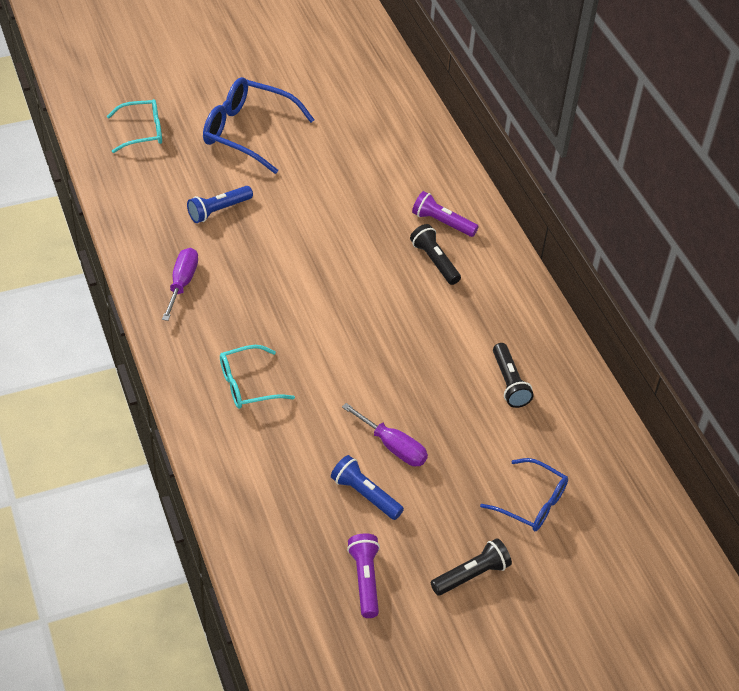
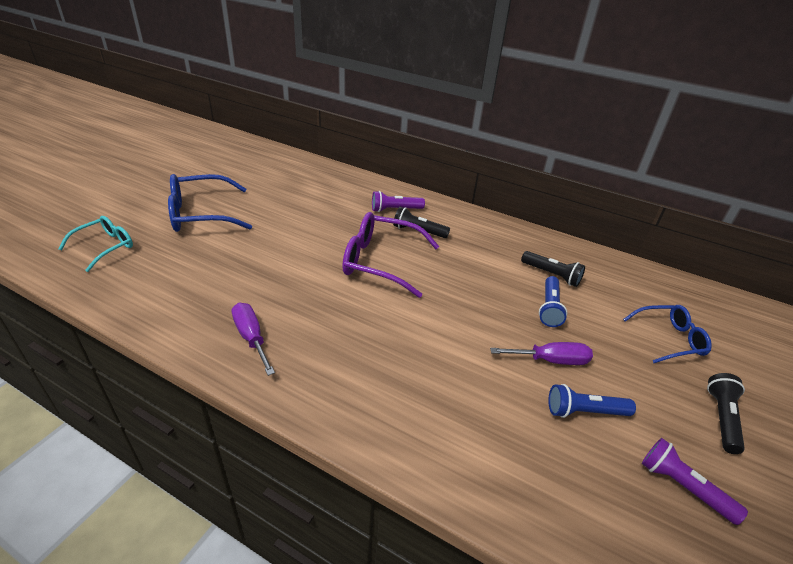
camera: 40 degrees left, 10 degrees down
(219, 210) = (229, 270): blue flashlight -> blue flashlight (549, 308)
(247, 385) = (396, 385): turquoise glasses -> none
(357, 274) = (380, 261): none -> purple glasses

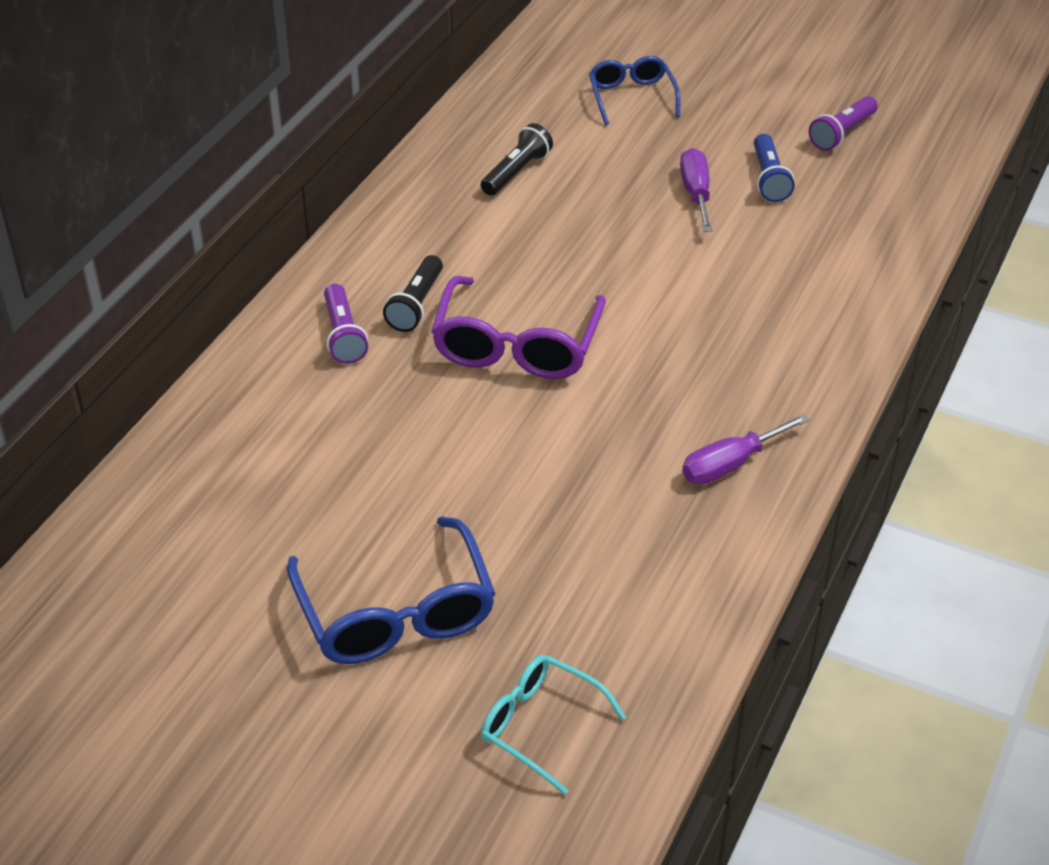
camera: 90 degrees left, 5 degrees up
(549, 308) = (594, 183): blue flashlight -> none
(721, 418) = (748, 90): black flashlight -> none

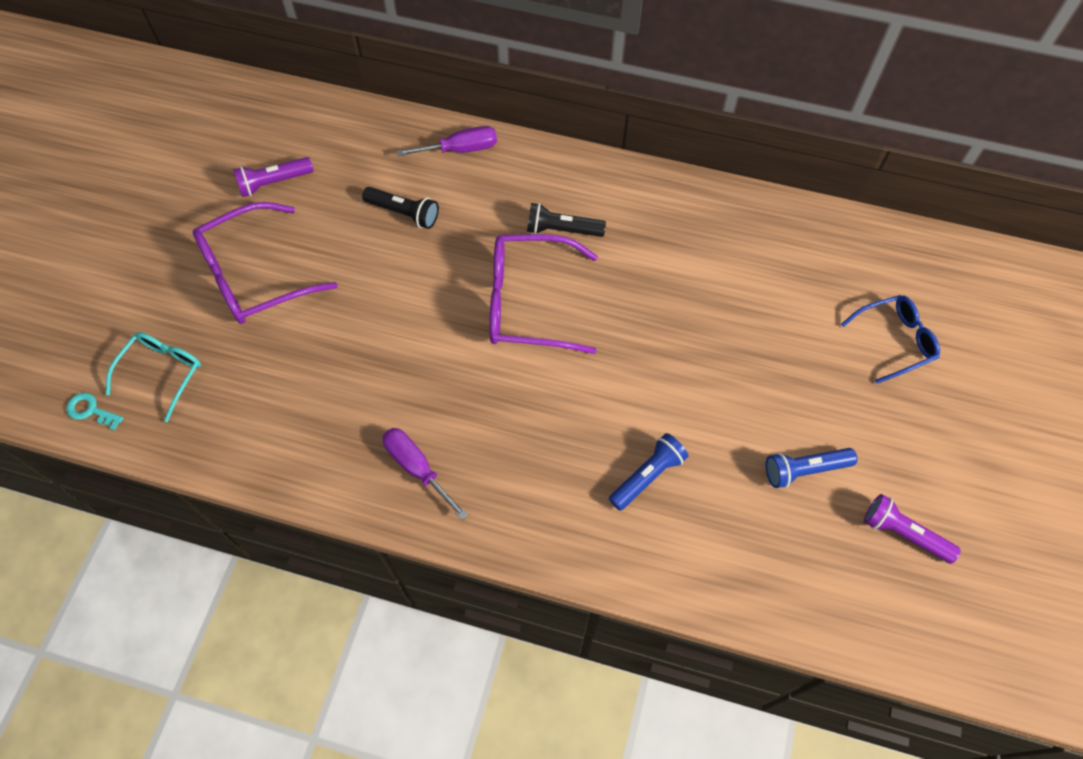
camera: 80 degrees right, 20 degrees up
(343, 335) = (518, 192): purple flashlight -> purple flashlight (274, 183)
(396, 613) = (254, 275): blue glasses -> purple glasses
(516, 172) = (749, 268): black flashlight -> black flashlight (404, 213)
(588, 816) = (91, 410): none -> turquoise key
(696, 193) = (762, 409): purple screwdriver -> purple screwdriver (460, 149)
(763, 283) = (647, 476): none -> blue flashlight

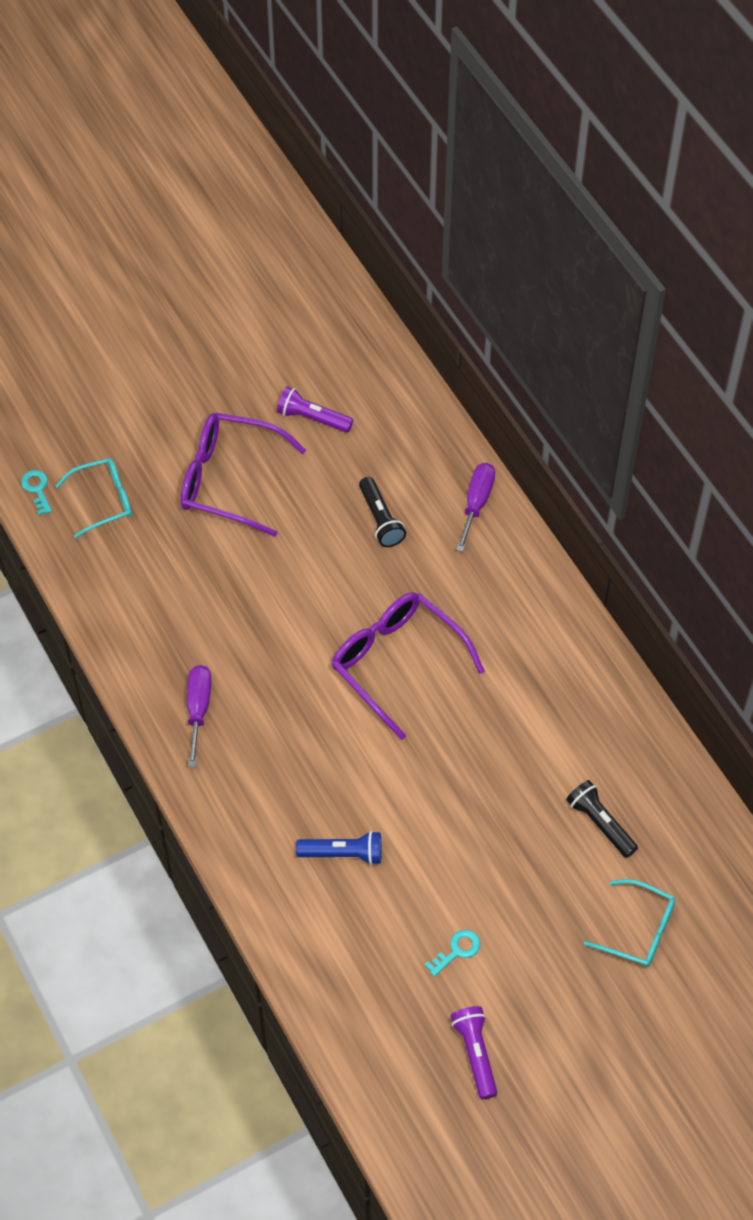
camera: 45 degrees right, 5 degrees down
(460, 149) = (476, 503): purple screwdriver -> purple screwdriver turned 105 degrees counterclockwise
(562, 230) = (483, 630): black flashlight -> black flashlight (600, 823)
(804, 470) = (457, 951): blue flashlight -> turquoise key
(895, 341) = (639, 930): blue glasses -> turquoise glasses

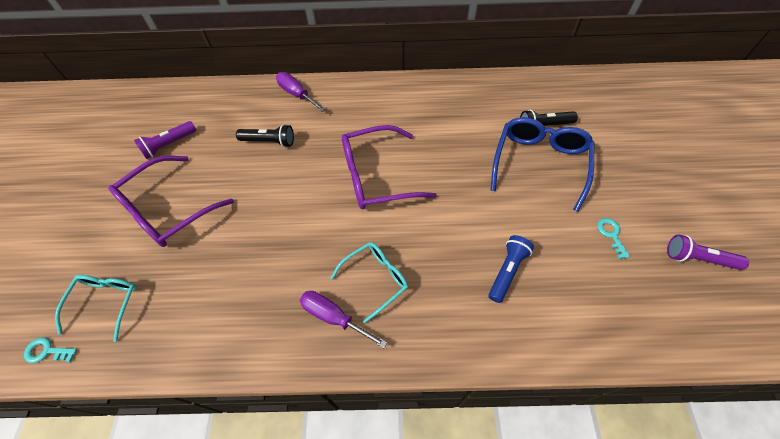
camera: 60 degrees left, 0 degrees up
(526, 838) = (539, 163): none -> blue glasses
(639, 930) = (624, 137): turquoise glasses -> turquoise glasses (375, 279)

